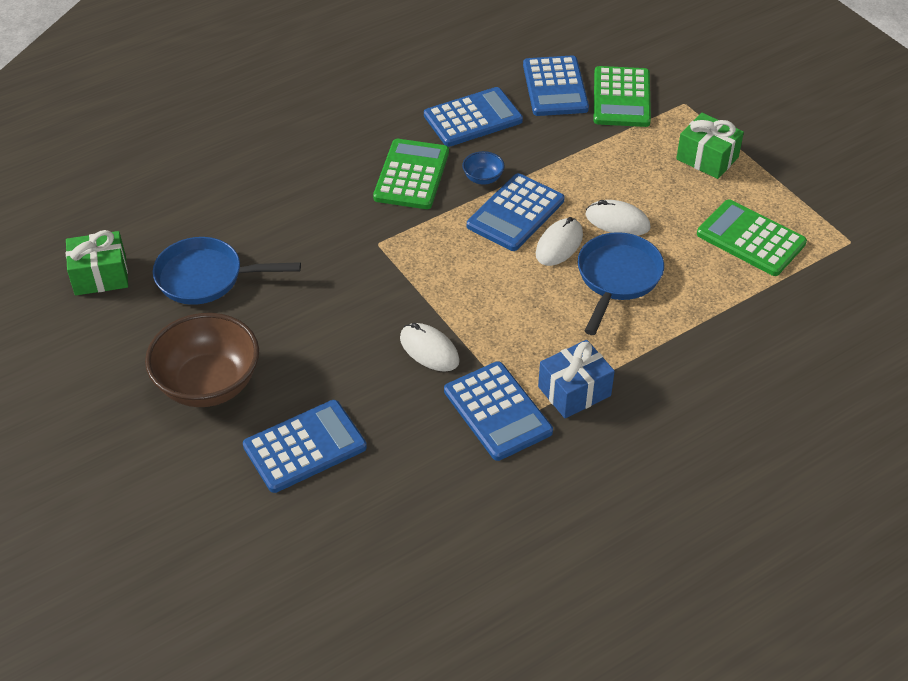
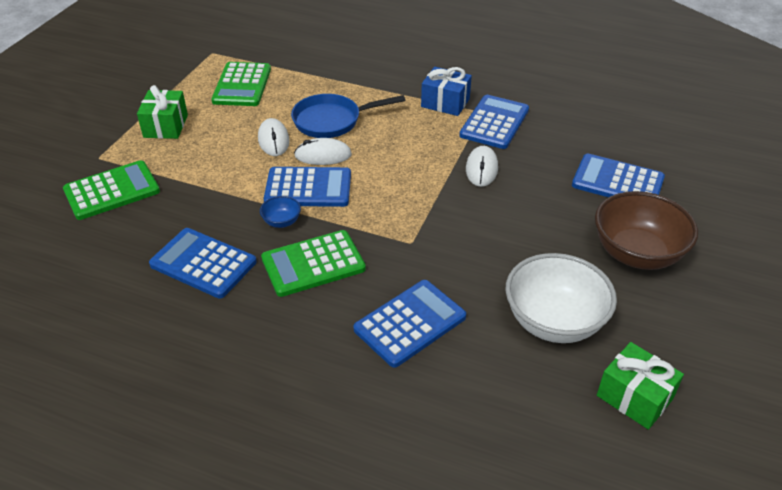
camera: 125 degrees left, 5 degrees down
(206, 277) = (554, 321): blue pan -> white bowl
(555, 87) = (120, 233): blue calculator -> blue calculator (410, 323)

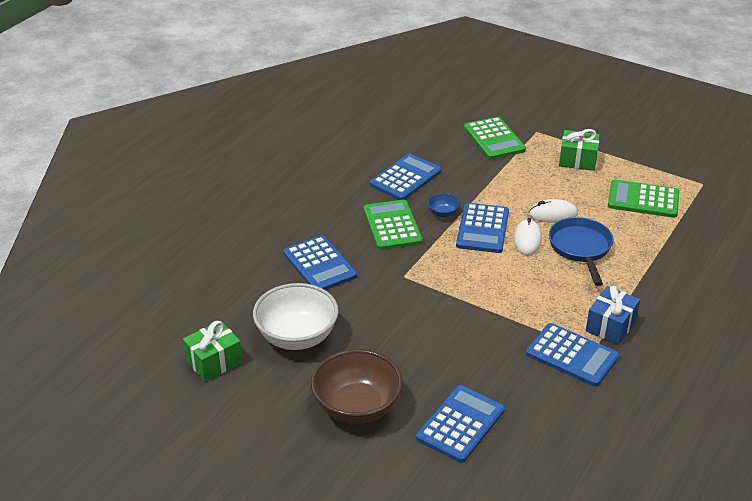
camera: 100 degrees right, 5 degrees down
(481, 169) = (495, 332): white mouse -> none

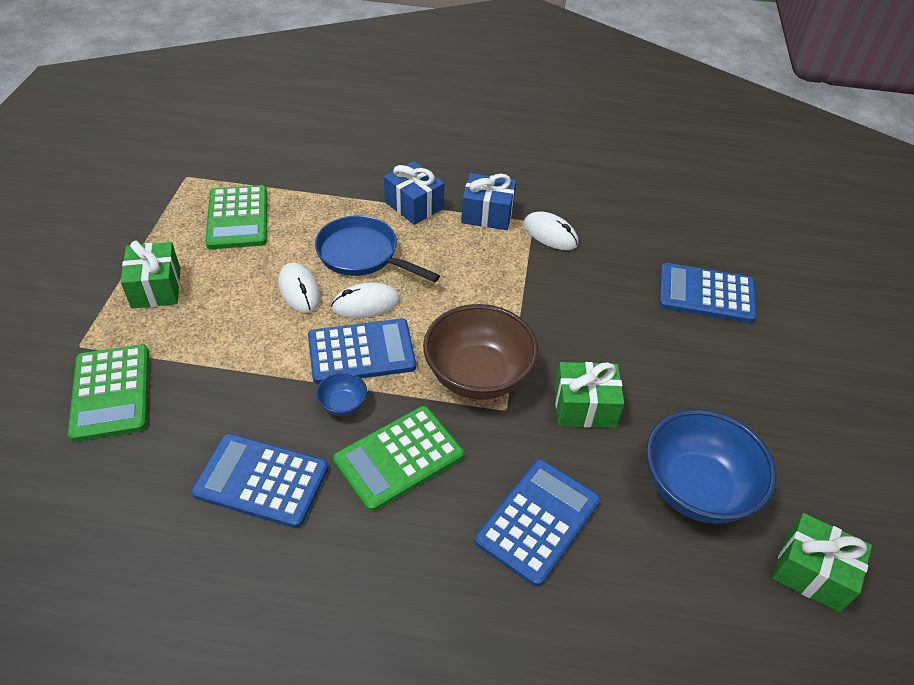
camera: 115 degrees left, 10 degrees up
(297, 337) = (696, 489): white bowl -> blue bowl
(357, 407) = (755, 384): brown bowl -> brown bowl (478, 375)
(386, 311) = (584, 407): none -> green gift
(494, 139) = (111, 392): green calculator -> green calculator turned 120 degrees clockwise
(572, 355) = (550, 234): blue calculator -> white mouse
(581, 248) = (362, 255): blue pan -> blue pan turned 60 degrees clockwise
(635, 287) = (414, 205): none -> blue gift

